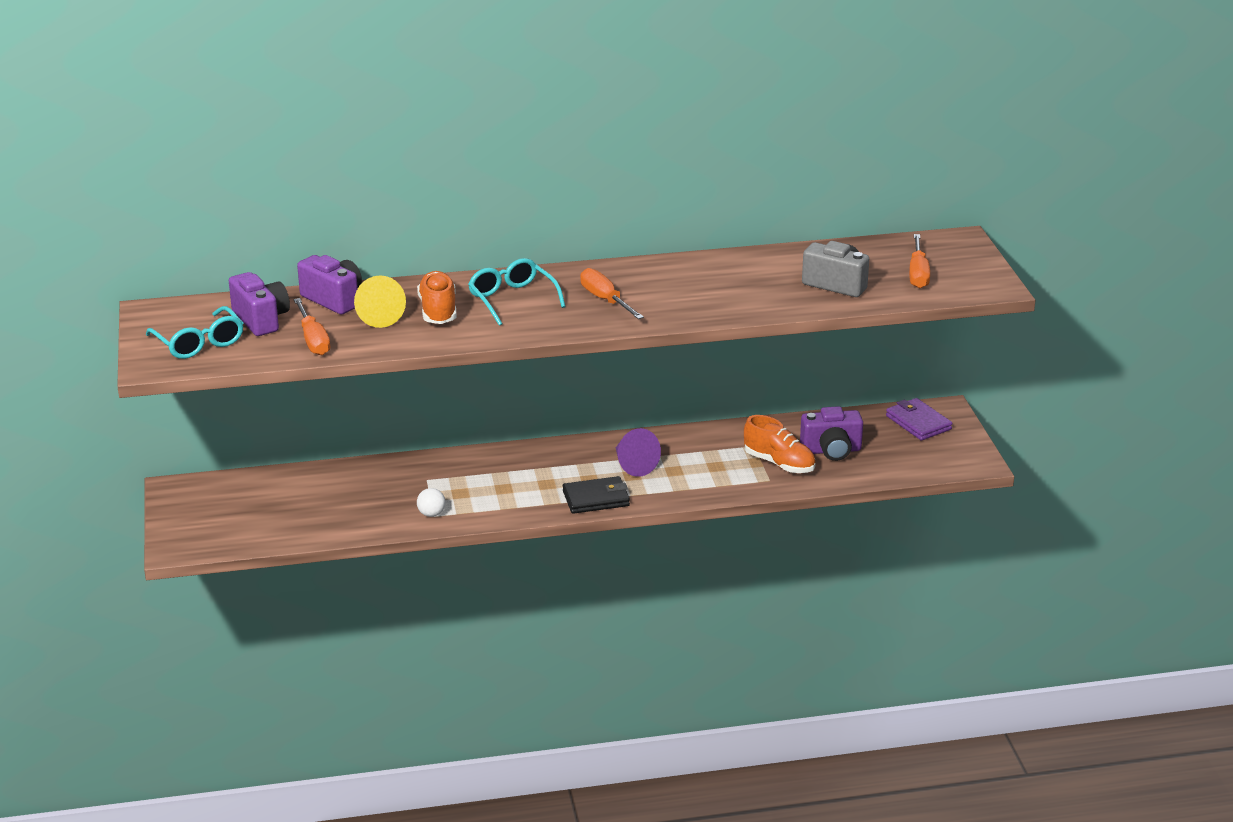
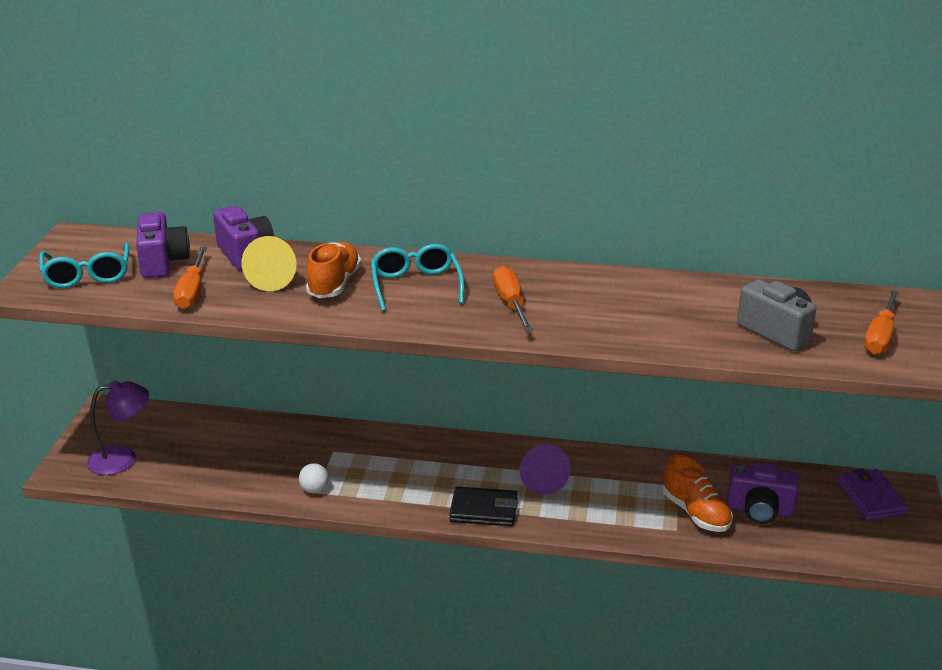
camera: 20 degrees right, 0 degrees up
(226, 526) = (122, 459): none -> purple lamp

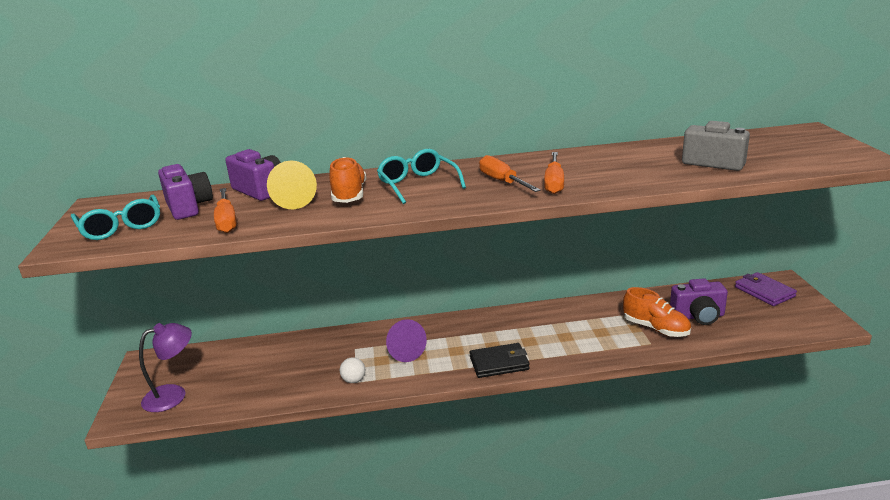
camera: 15 degrees left, 5 degrees down
(541, 480) = (530, 332): purple cone -> purple cone (404, 351)
(880, 336) = (786, 153): orange screwdriver -> orange screwdriver (554, 183)

